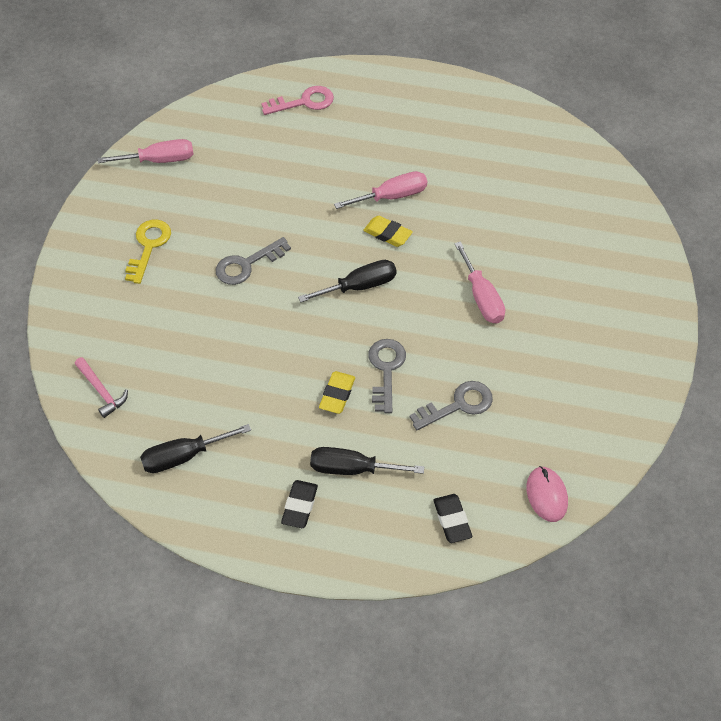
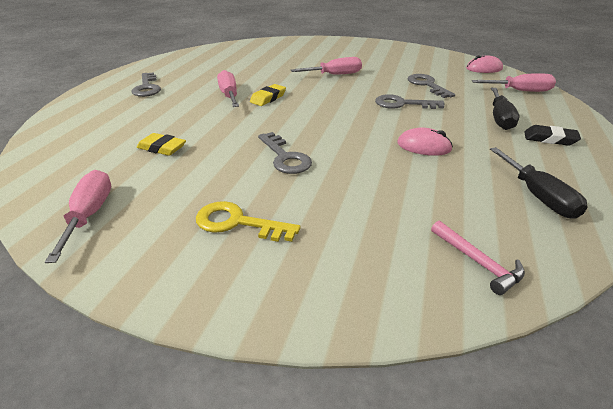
camera: 85 degrees left, 20 degrees down
(101, 391) = (477, 262): pink hammer -> pink hammer turned 90 degrees clockwise
(275, 379) = (424, 146): none -> pink mouse
(304, 102) = (85, 124): pink key -> none
(337, 394) = (432, 121): yellow eraser -> yellow eraser (162, 148)
(359, 286) = (320, 109): black screwdriver -> none
(405, 118) = (147, 88): none -> grey key
(452, 520) = (520, 91): black eraser -> pink screwdriver

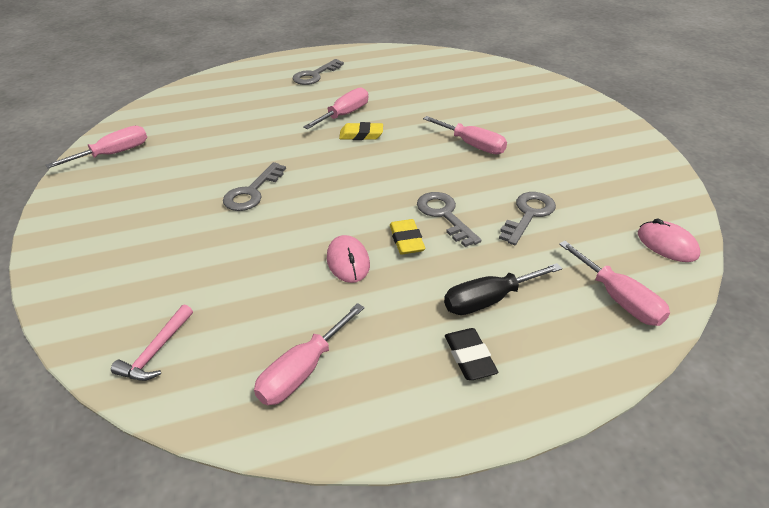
camera: 55 degrees right, 5 degrees up
(162, 148) = (218, 134): yellow eraser -> yellow eraser (406, 240)
(237, 223) = (139, 212): yellow key -> none
(538, 196) = (302, 371): black screwdriver -> pink screwdriver

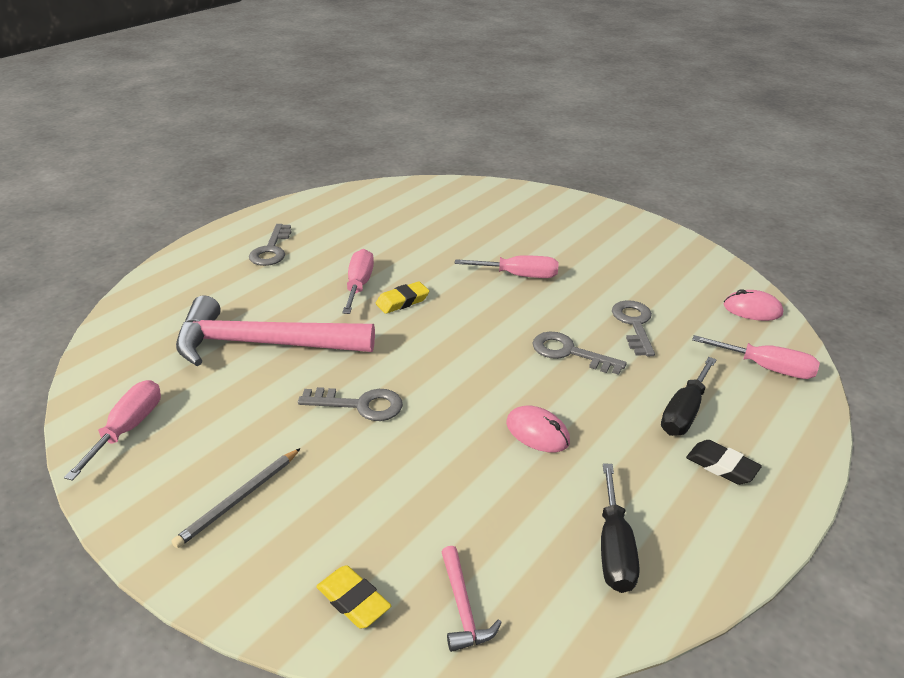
camera: 35 degrees left, 5 degrees down
(119, 218) = (239, 499): none -> grey pencil
(241, 132) = (263, 344): none -> pink hammer
(252, 192) = (360, 405): grey key -> grey key turned 75 degrees counterclockwise
(302, 371) = (614, 548): pink screwdriver -> black screwdriver
(406, 240) = (564, 390): yellow eraser -> yellow eraser (353, 601)

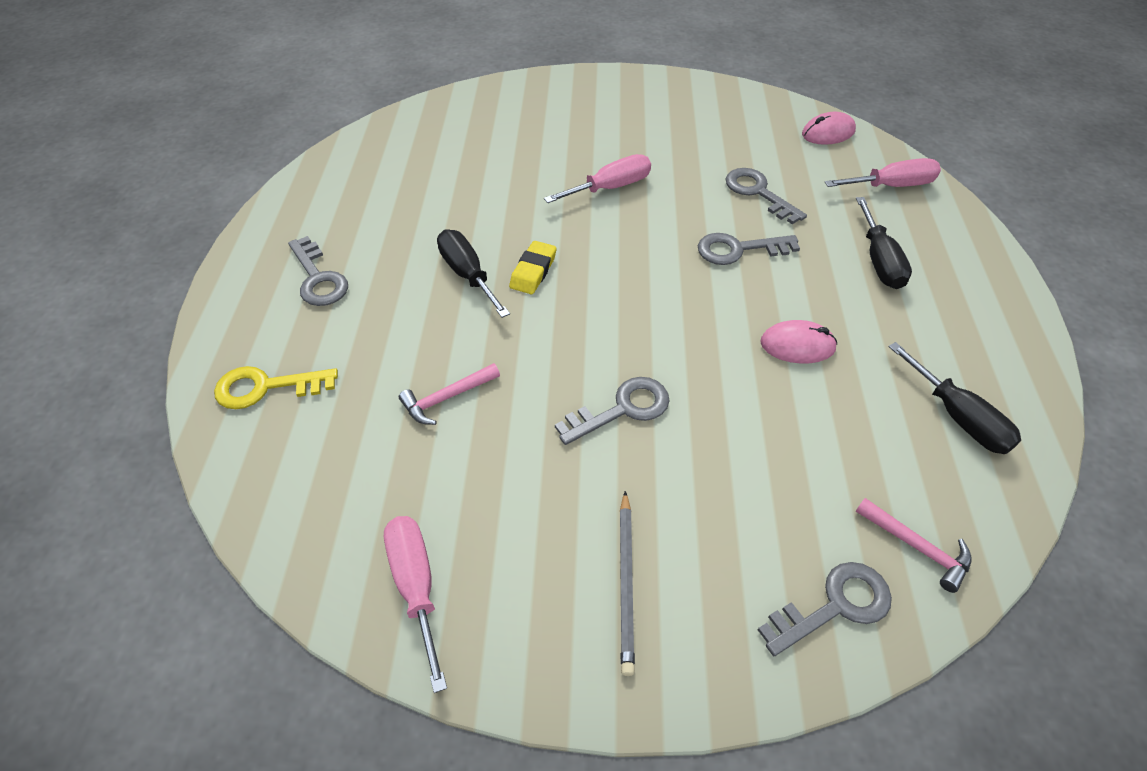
camera: 35 degrees left, 15 degrees up
(178, 291) = (266, 387): none -> yellow key
(263, 344) = (447, 398): pink hammer -> pink hammer, size x0.40
(353, 601) = (834, 605): yellow eraser -> grey key
(359, 285) = (467, 274): pink screwdriver -> black screwdriver
(721, 466) = (950, 296): black eraser -> none

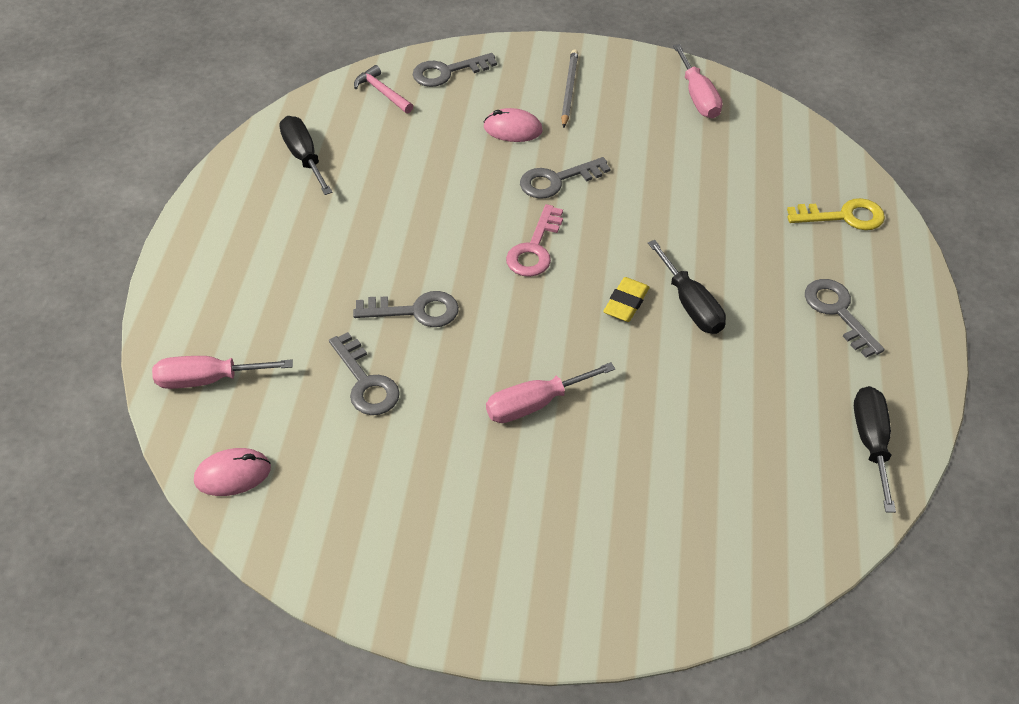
camera: 175 degrees left, 0 degrees up
(447, 398) = (694, 198): pink hammer -> none
(634, 319) = (534, 248): none -> pink key
(797, 345) = (400, 216): pink mouse -> pink mouse (512, 129)
(879, 260) = (282, 288): black screwdriver -> black screwdriver (871, 442)

